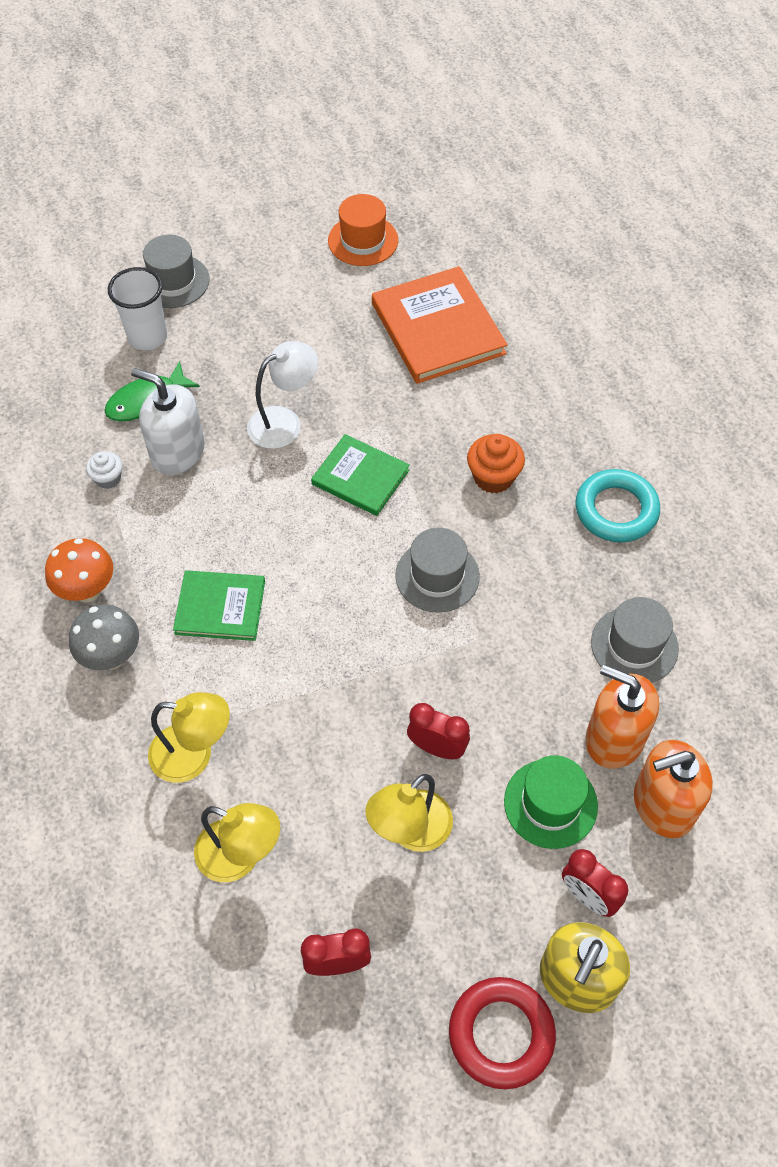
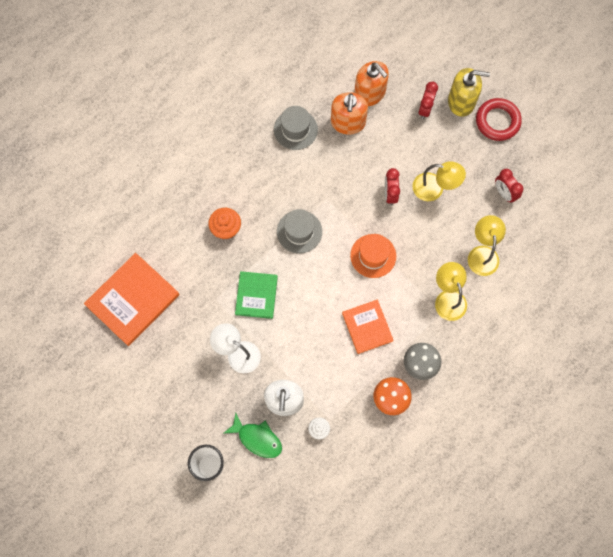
camera: 115 degrees left, 15 degrees up
(173, 281) = (159, 475): grey hat -> none
(220, 607) = (367, 327): green book -> orange book
(363, 240) = (77, 375): orange hat -> orange hat (373, 256)
(550, 803) = (392, 137): green hat -> none
(616, 510) = (220, 163): turquoise ring -> none

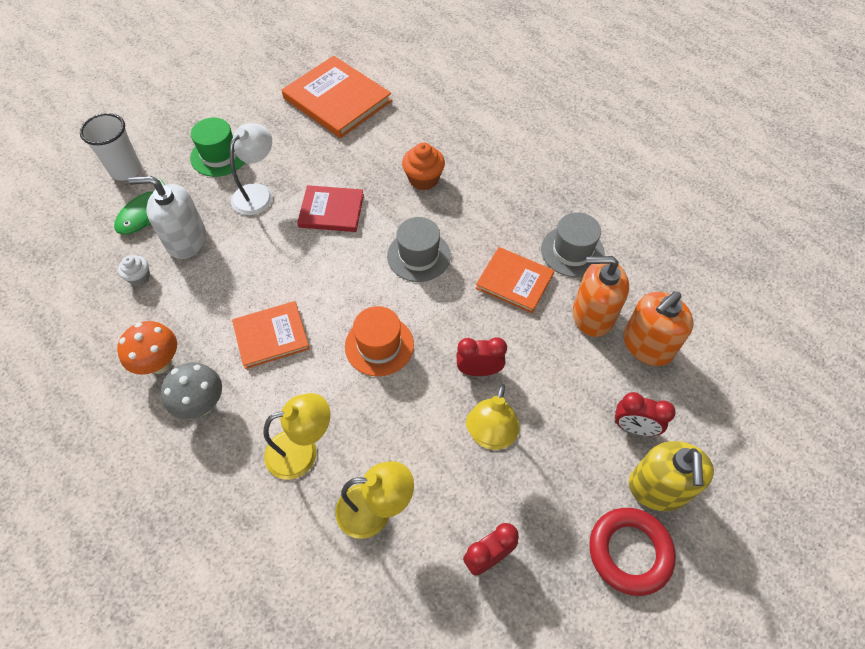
camera: 90 degrees right, 15 degrees down
(195, 390) = (219, 155): none -> green hat
(256, 295) = (331, 211): green book -> red book
(321, 169) = (514, 281): none -> orange book

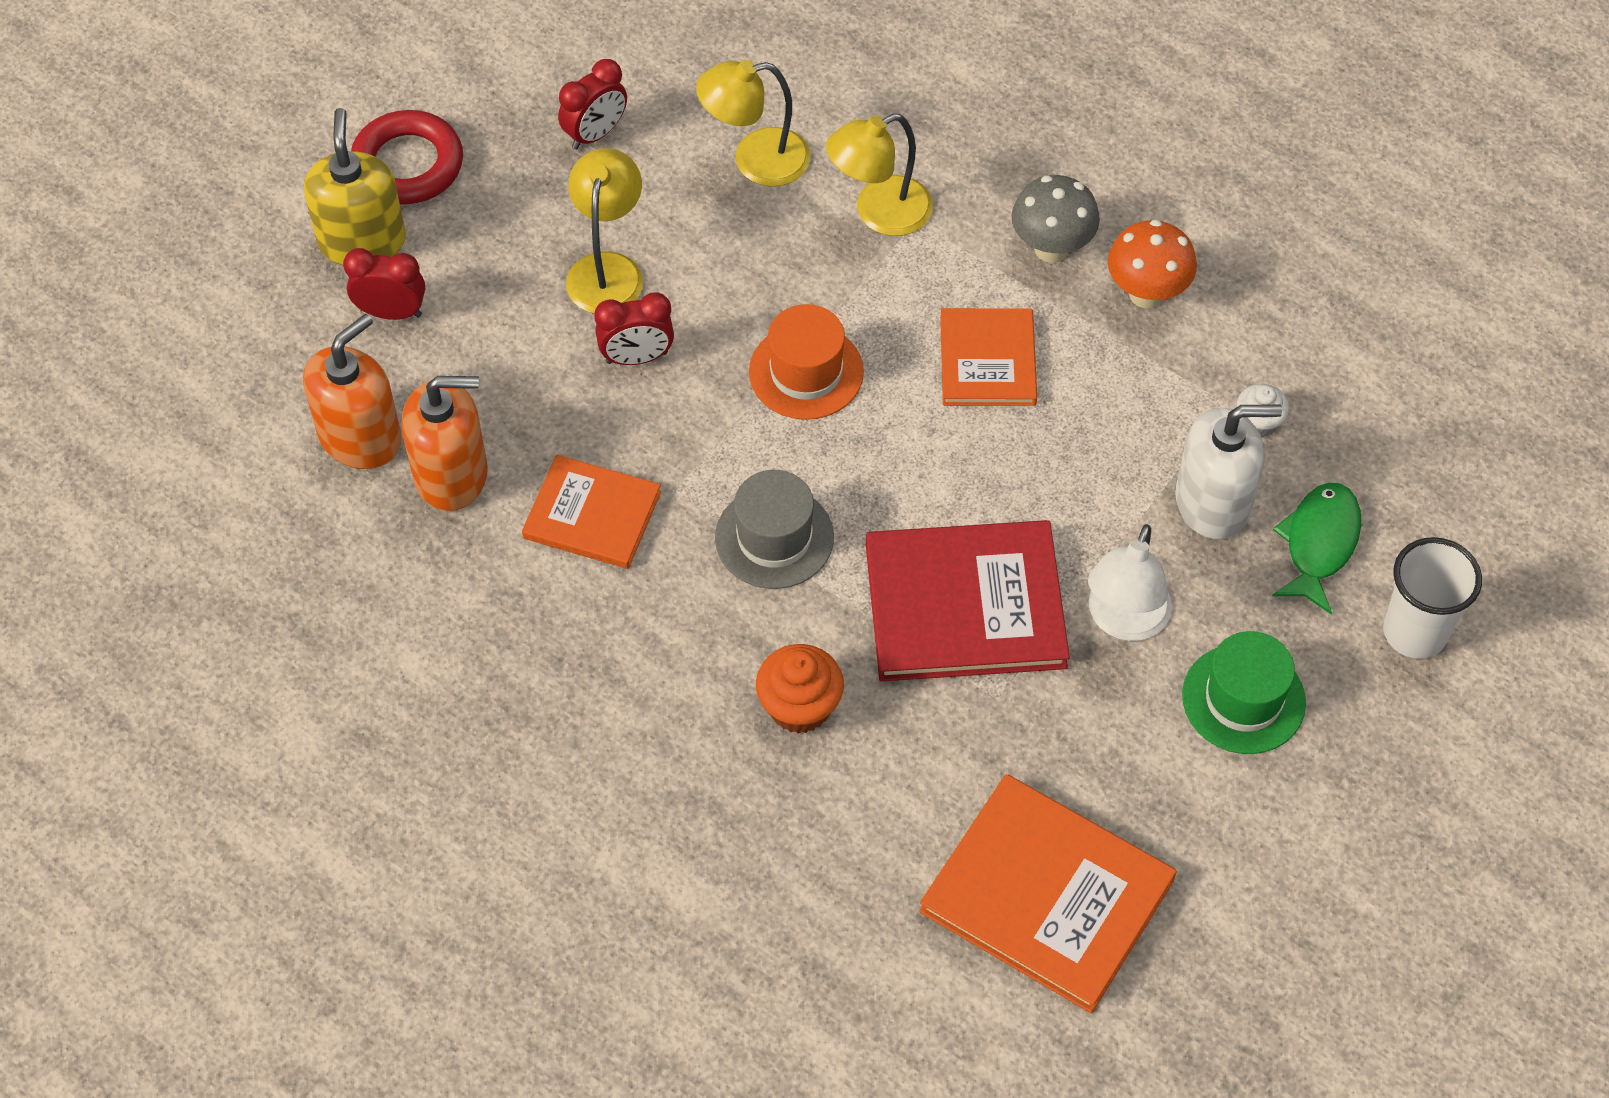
camera: 170 degrees right, 0 degrees up
(271, 336) = (987, 360): orange book -> orange book turned 60 degrees counterclockwise
(331, 211) = (965, 605): red book -> red book, size x1.63
(572, 251) = (488, 590): grey hat -> none

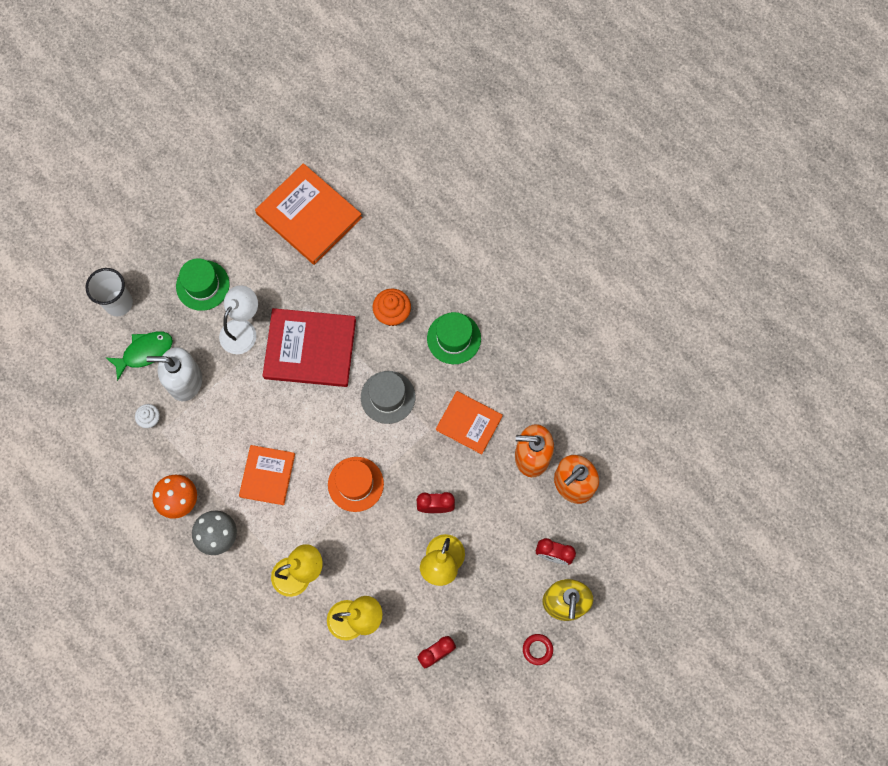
camera: 170 degrees left, 15 degrees up
(408, 164) = (537, 649): red ring -> red ring, size x0.51
(652, 676) = (454, 338): none -> green hat
(1319, 544) = (145, 352): green fish -> green fish turned 150 degrees counterclockwise

